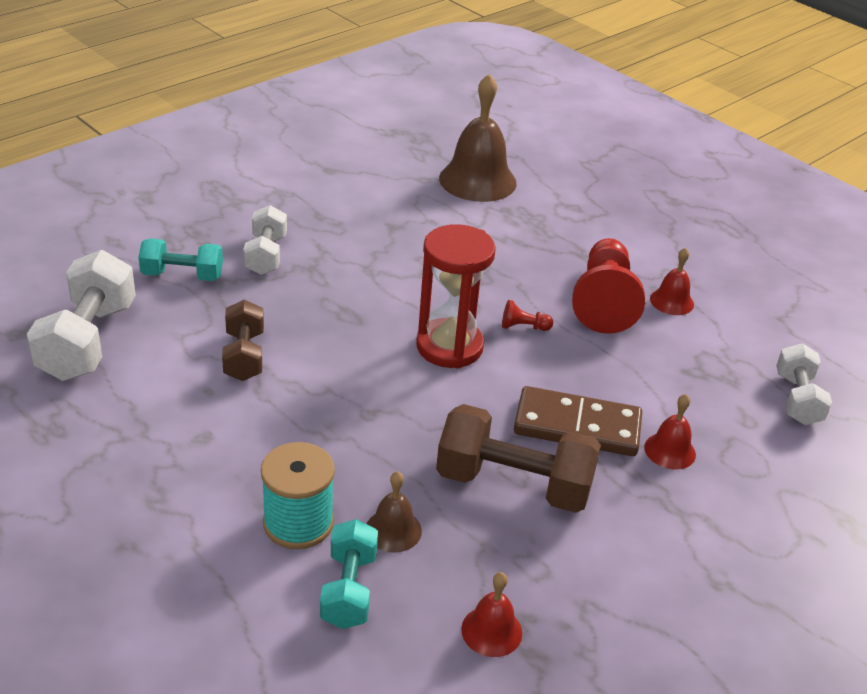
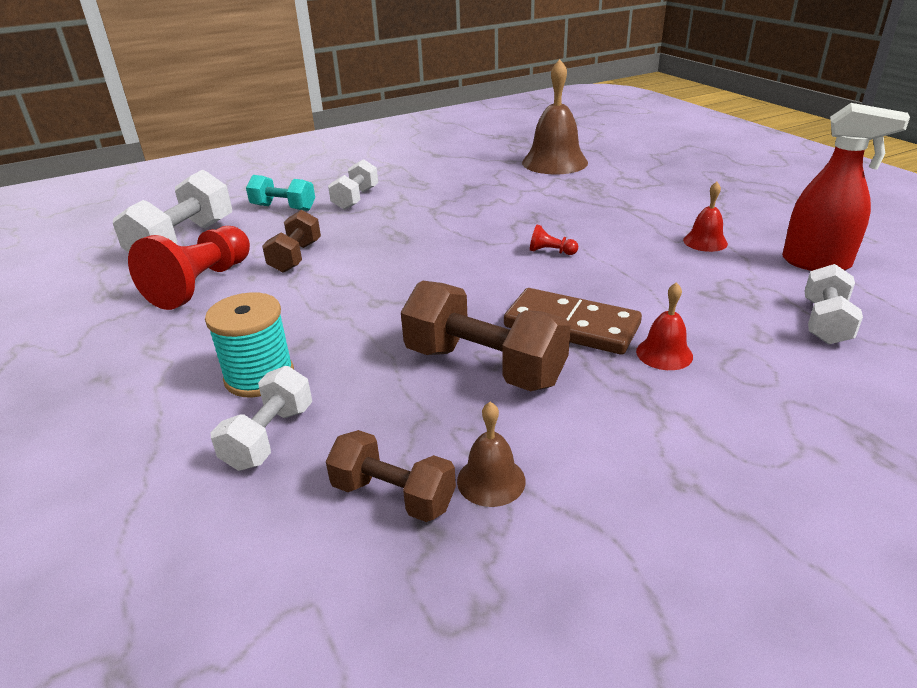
camera: 20 degrees right, 5 degrees down
(349, 589) = (270, 437): turquoise dumbbell -> white dumbbell
(393, 530) = (344, 392): brown bell -> brown bell (491, 480)
(449, 347) = (475, 261): red hourglass -> none
(491, 631) = (393, 495): red bell -> brown dumbbell
(604, 302) = (636, 239): red pawn -> red pawn (202, 284)
(779, 324) = (817, 263): none -> red spray bottle

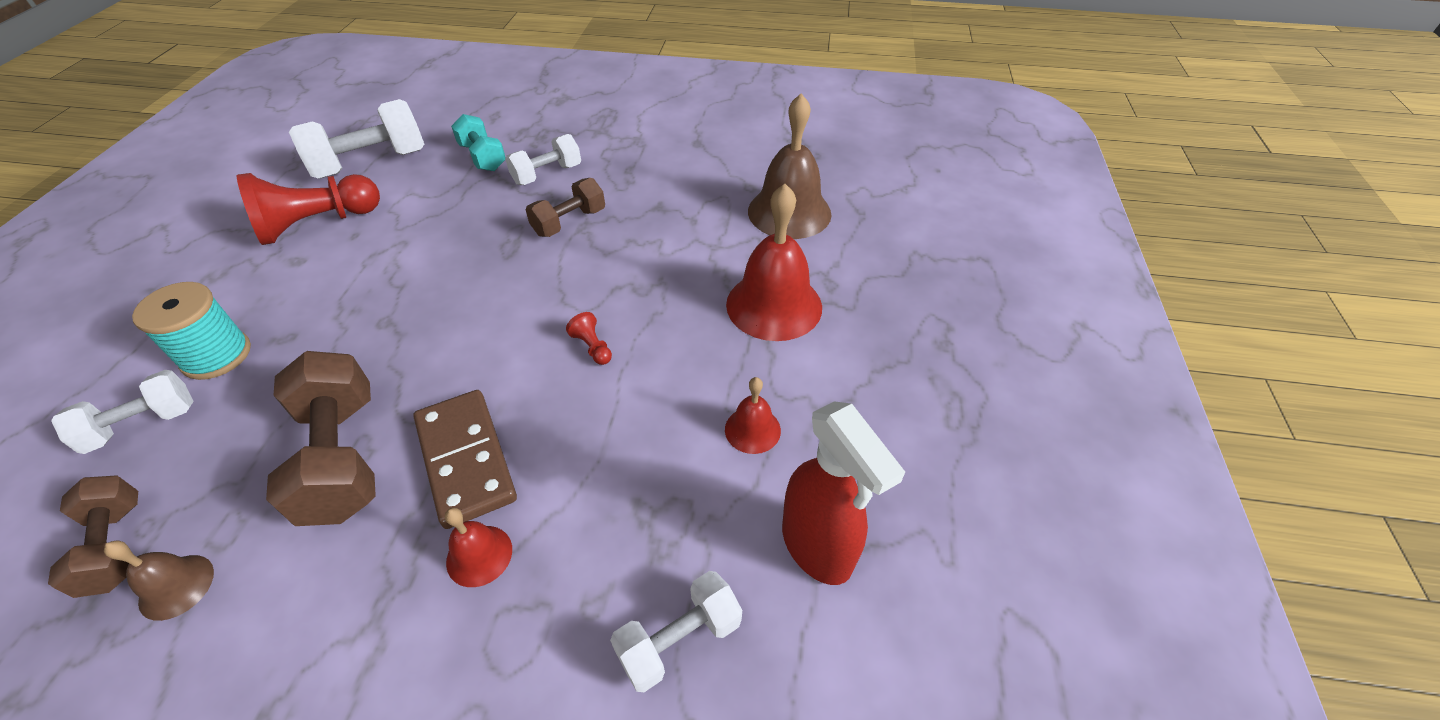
camera: 35 degrees right, 15 degrees up
(296, 257) = (409, 228): brown dumbbell -> brown dumbbell (569, 222)
(620, 197) = (774, 305): none -> red bell

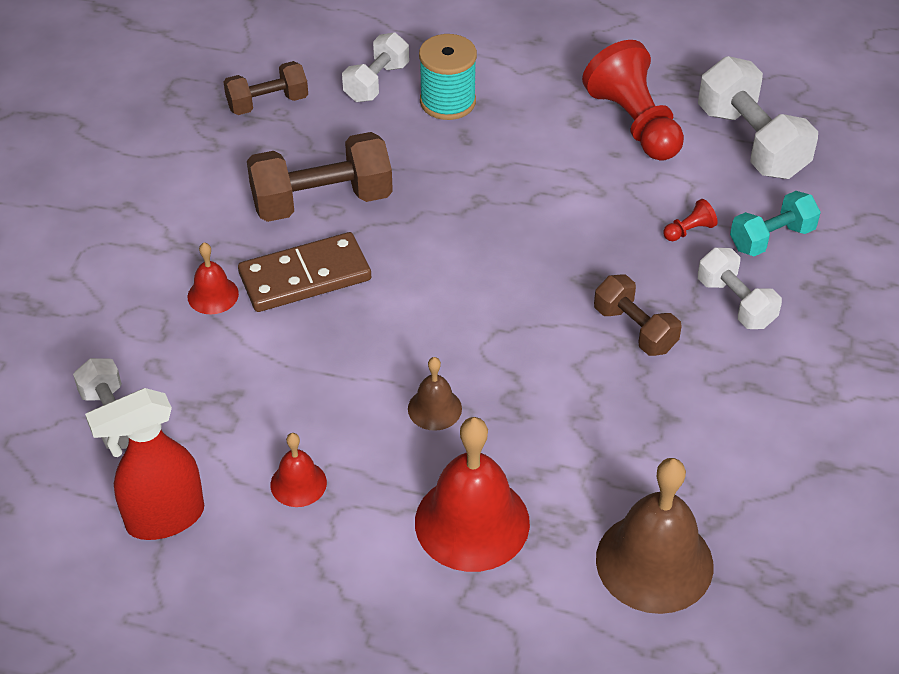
camera: 95 degrees right, 0 degrees up
(143, 425) = (376, 82): white dumbbell -> white dumbbell turned 60 degrees clockwise
(176, 586) = (228, 141): brown bell -> brown bell (434, 408)
(592, 347) = (425, 357): red pawn -> red pawn (689, 230)

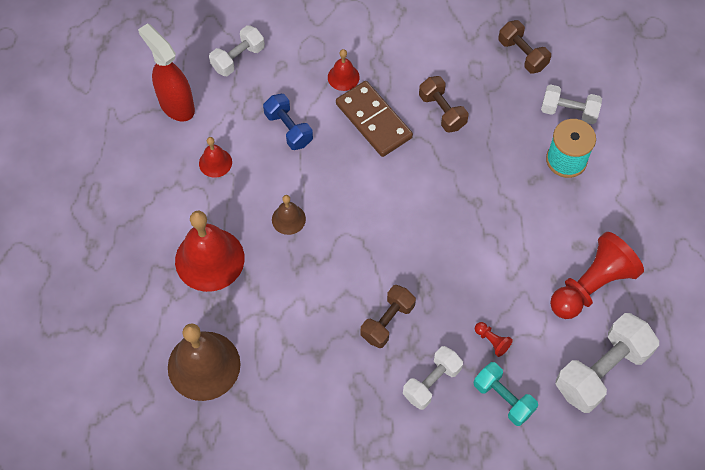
camera: 75 degrees right, 15 degrees up
(275, 378) = (288, 129): none -> blue dumbbell
(322, 201) = (442, 111): brown dumbbell -> brown dumbbell, size x0.61

